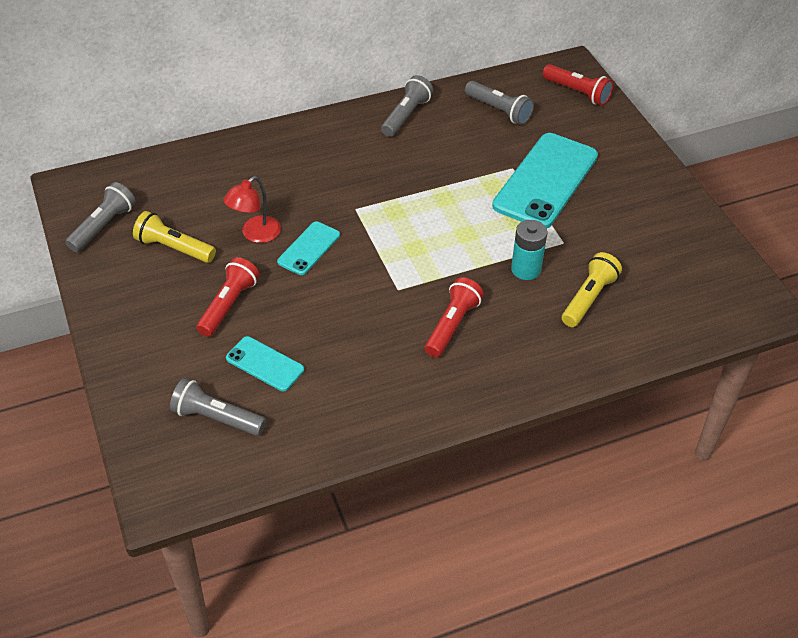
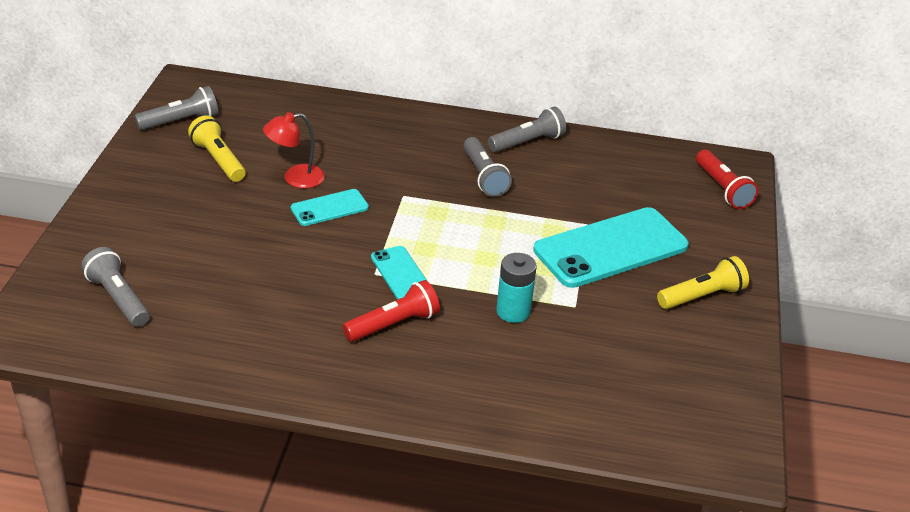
camera: 30 degrees right, 10 degrees down
(229, 305) = (217, 220): red flashlight -> none
(265, 364) = (199, 277): turquoise phone -> turquoise phone (401, 274)
(499, 110) = (623, 173): grey flashlight -> grey flashlight (483, 176)
(588, 298) = (551, 364): yellow flashlight -> yellow flashlight (702, 296)

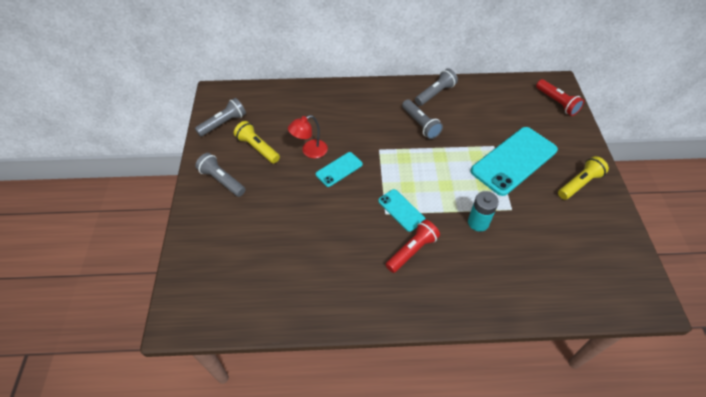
camera: 10 degrees left, 15 degrees up
(118, 298) = (233, 274): grey flashlight -> grey flashlight (222, 180)

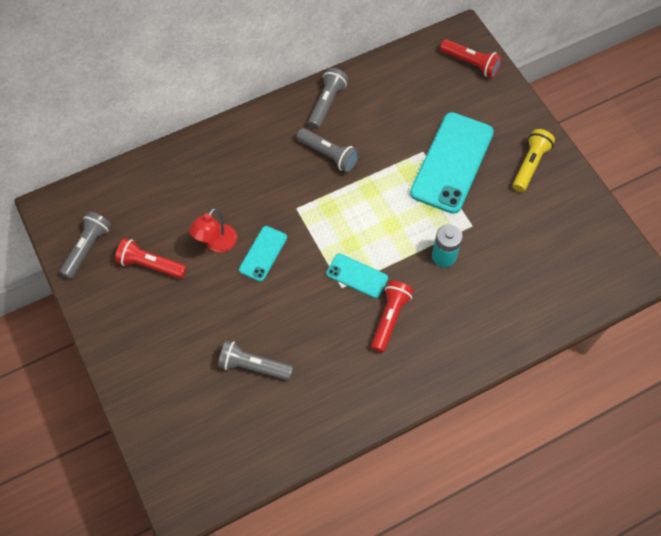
camera: 25 degrees left, 10 degrees up
(222, 180) = (132, 325): grey flashlight -> grey flashlight (253, 366)
(257, 148) = (150, 265): yellow flashlight -> red flashlight

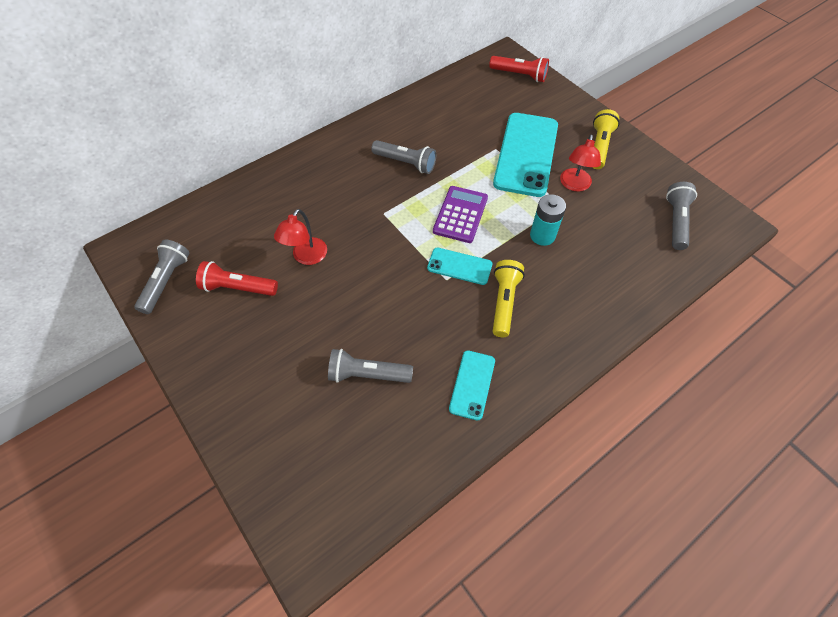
camera: 10 degrees left, 5 degrees down
(263, 253) = (357, 259): turquoise phone -> turquoise phone (472, 384)
(327, 103) = (394, 121): grey flashlight -> grey flashlight (676, 221)
(370, 221) = (460, 214): none -> purple calculator
(390, 318) = (504, 302): red flashlight -> yellow flashlight
(491, 206) = (574, 185): none -> red lamp

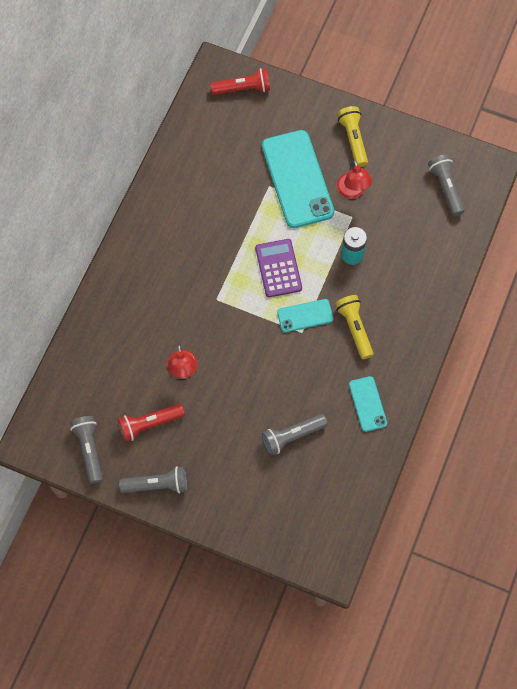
camera: 30 degrees left, 10 degrees up
(405, 163) = (202, 240): grey flashlight -> grey flashlight (157, 485)

